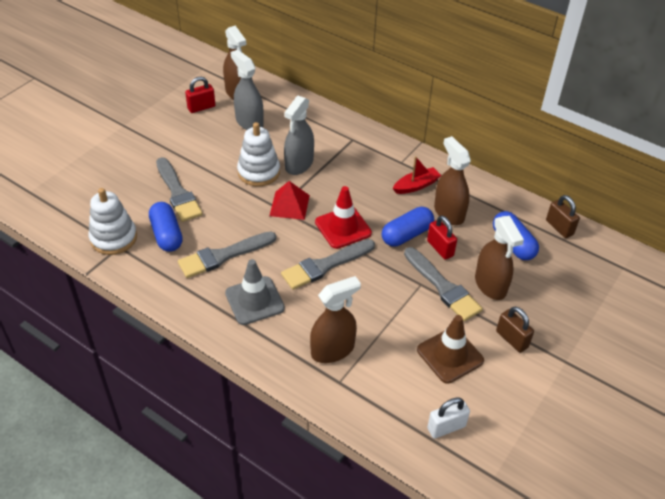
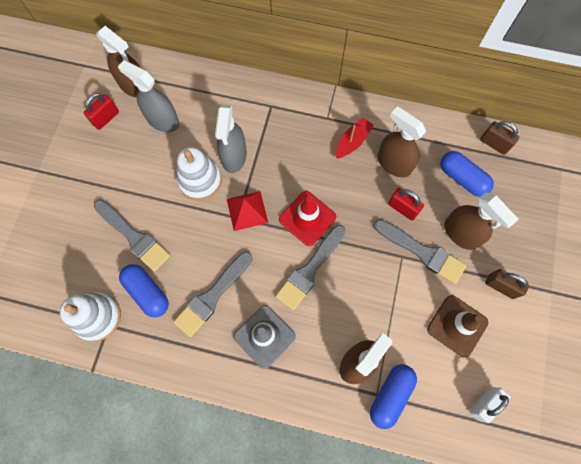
camera: 20 degrees left, 25 degrees up
(407, 235) = (367, 204): blue capsule -> blue capsule (390, 395)

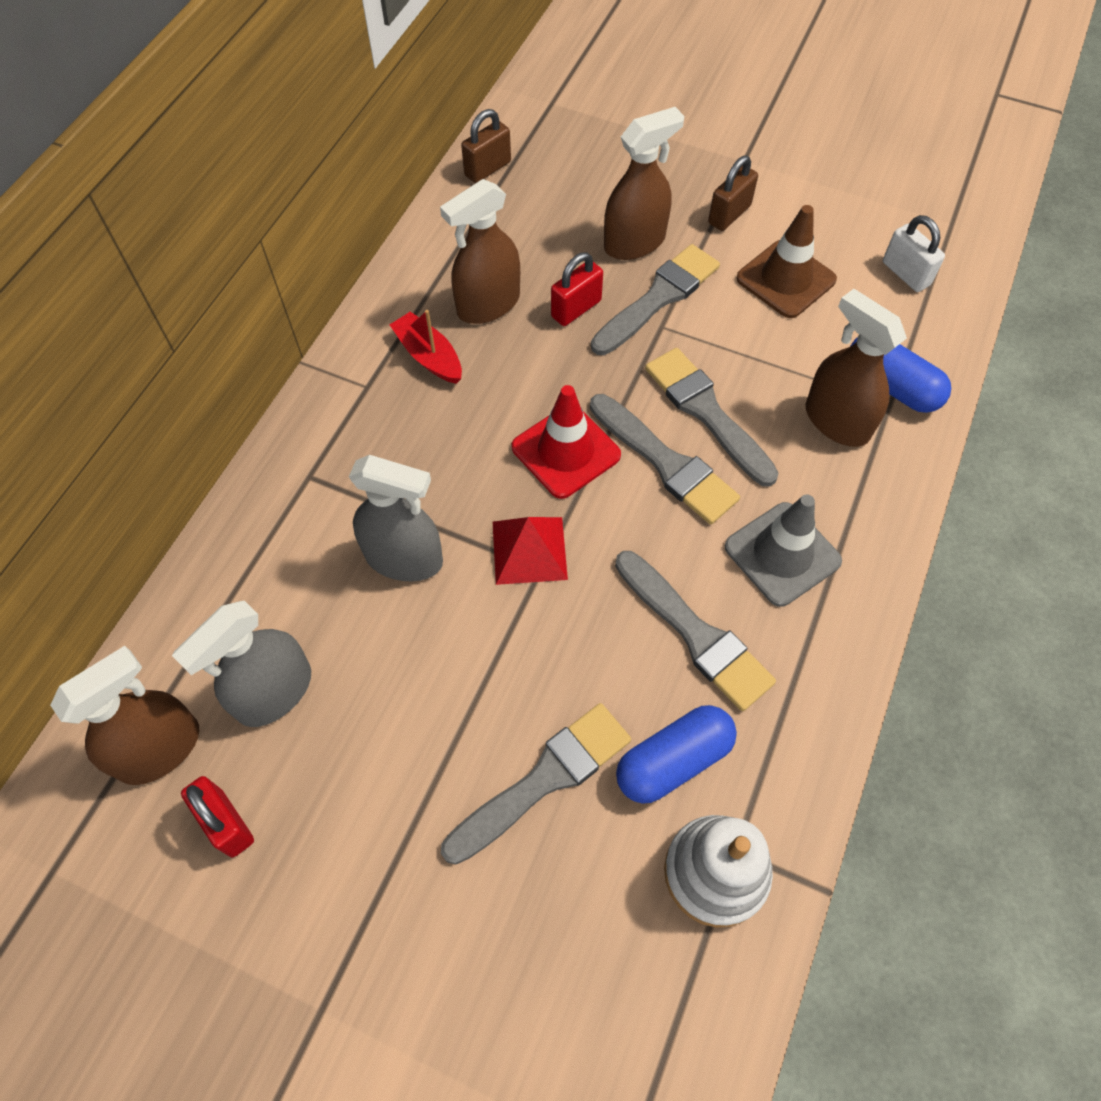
camera: 80 degrees left, 10 degrees down
(200, 180) = (443, 629): white stacking toy -> none
(347, 287) = (706, 412): none -> grey brush
(462, 178) = (538, 220): blue capsule -> none

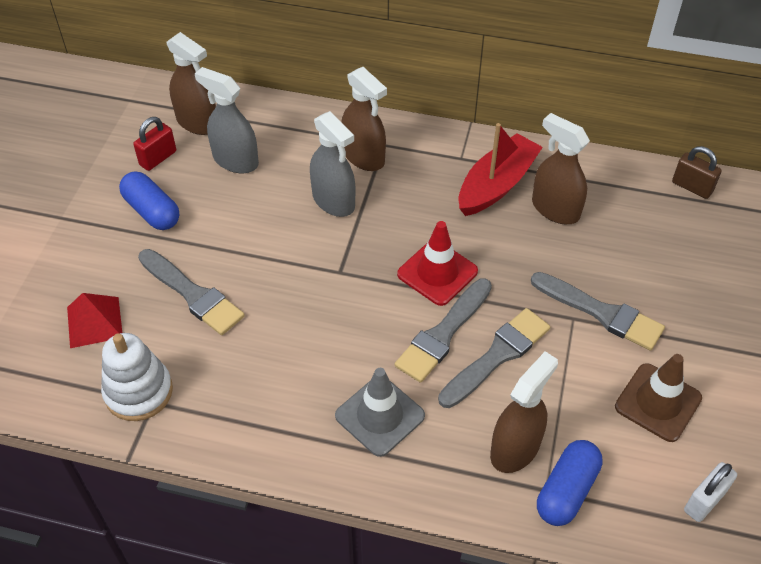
camera: 80 degrees right, 10 degrees down
(404, 558) = (333, 201): grey spray bottle -> grey spray bottle turned 45 degrees counterclockwise
(429, 356) = (496, 185): red boat -> red boat, size x1.66
(529, 550) = (352, 264): red pyramid -> red pyramid (94, 322)
(576, 309) = (570, 261): red padlock -> none
(634, 242) = (654, 290): brown spray bottle -> brown spray bottle (364, 157)
(673, 760) = (211, 361): blue capsule -> blue capsule (152, 211)
(696, 634) = (304, 366): grey brush -> none
(729, 215) = (716, 354): brown padlock -> none

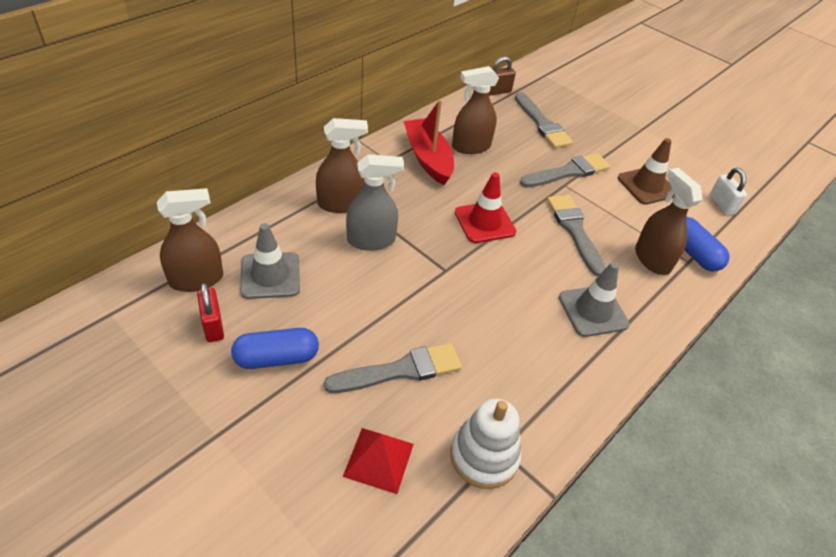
camera: 65 degrees left, 5 degrees down
(235, 160) = (270, 275): grey spray bottle -> grey traffic cone
(443, 334) = (540, 246): grey brush -> grey brush (542, 124)

